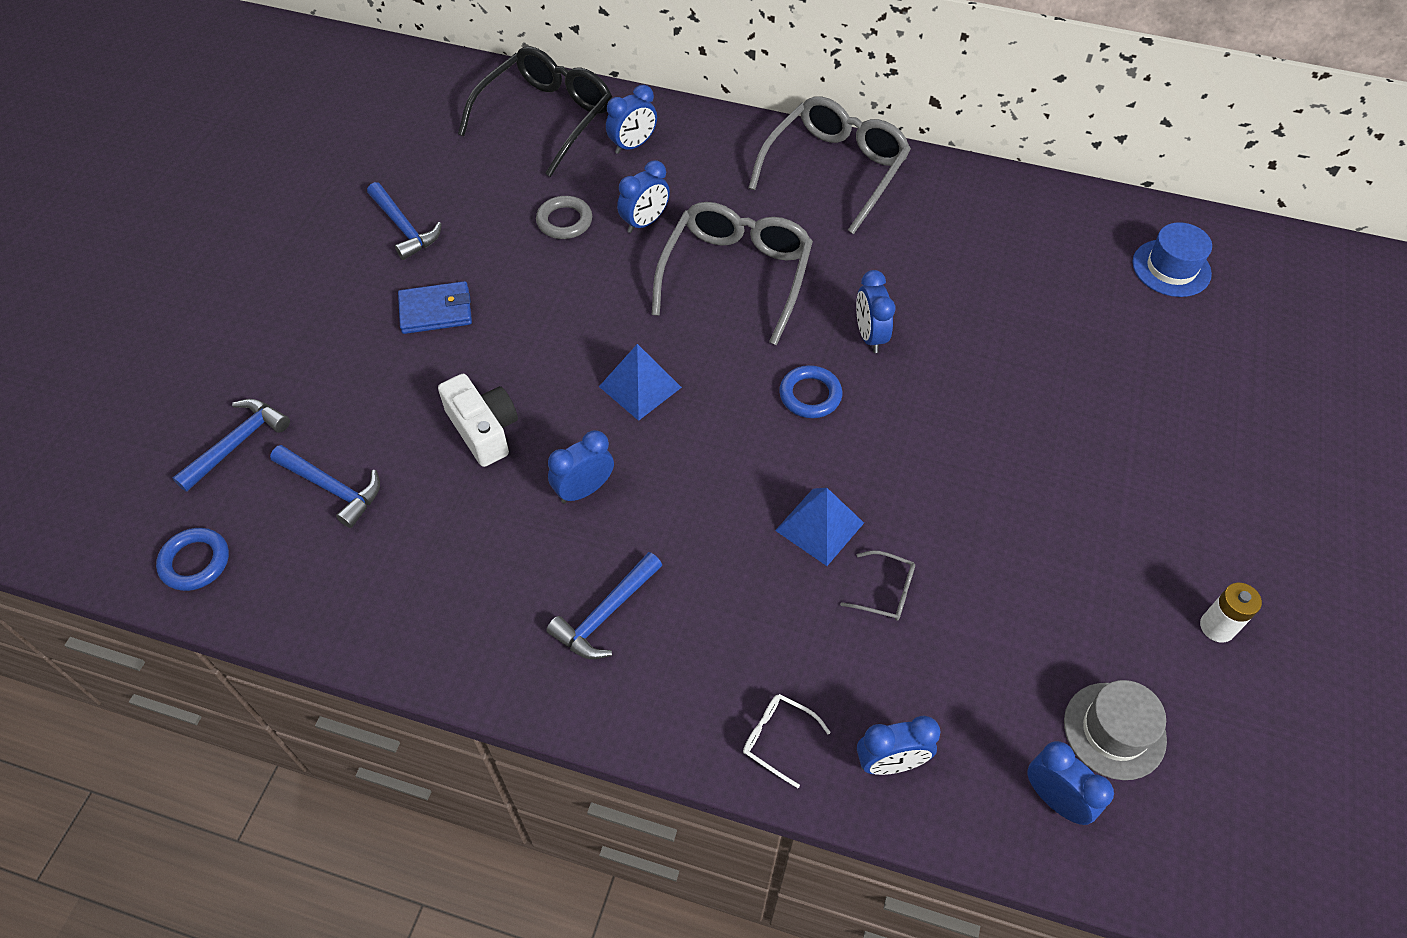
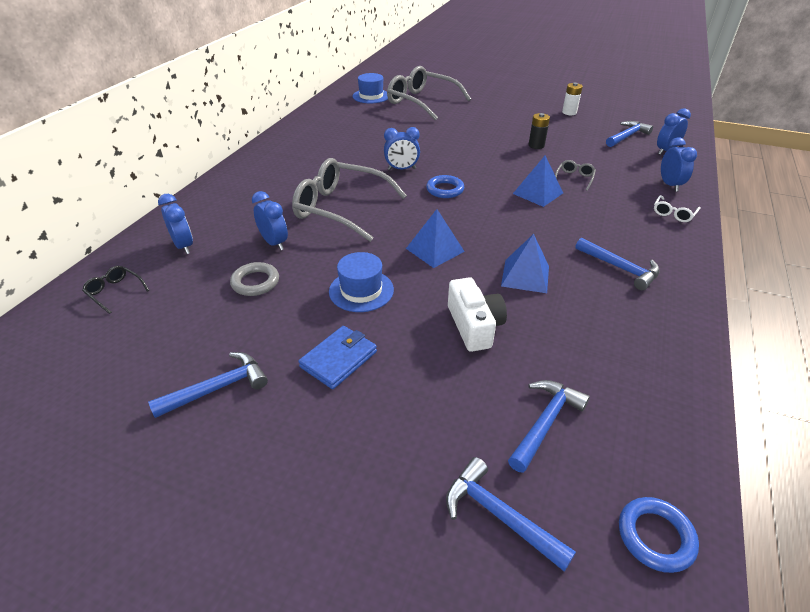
camera: 85 degrees left, 15 degrees down
(436, 311) = (339, 359): blue wallet -> blue wallet turned 45 degrees clockwise
(483, 429) = (474, 326): white camera -> white camera turned 105 degrees clockwise
(546, 117) = (115, 292): black glasses -> black glasses, size x0.41
(550, 317) = (361, 290): none -> blue hat
(584, 490) = (525, 276): blue clock -> blue pyramid
(835, 170) = (258, 169): grey glasses -> grey glasses (421, 102)
(1015, 541) = (536, 145): none -> black battery
(1114, 730) = (627, 136): grey hat -> blue hammer

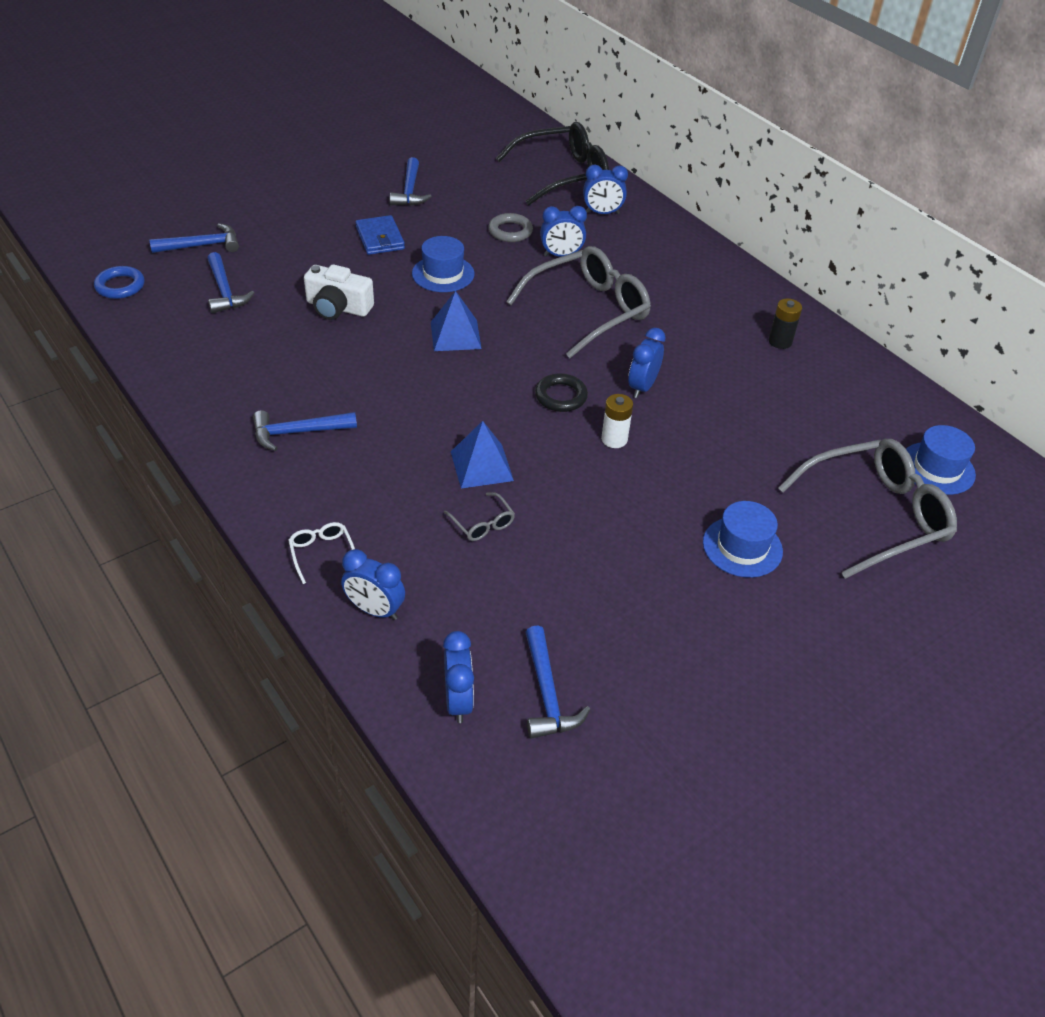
camera: 120 degrees right, 5 degrees up
(115, 292) = (563, 175): black glasses -> black glasses, size x2.44
(445, 190) = (561, 396): blue ring -> black ring
(484, 121) = (742, 547): none -> blue hat
(525, 276) = (359, 367): blue pyramid -> none
(536, 145) = (607, 551): black battery -> black battery (780, 341)
(569, 112) = (702, 689): white battery -> white battery (614, 439)

